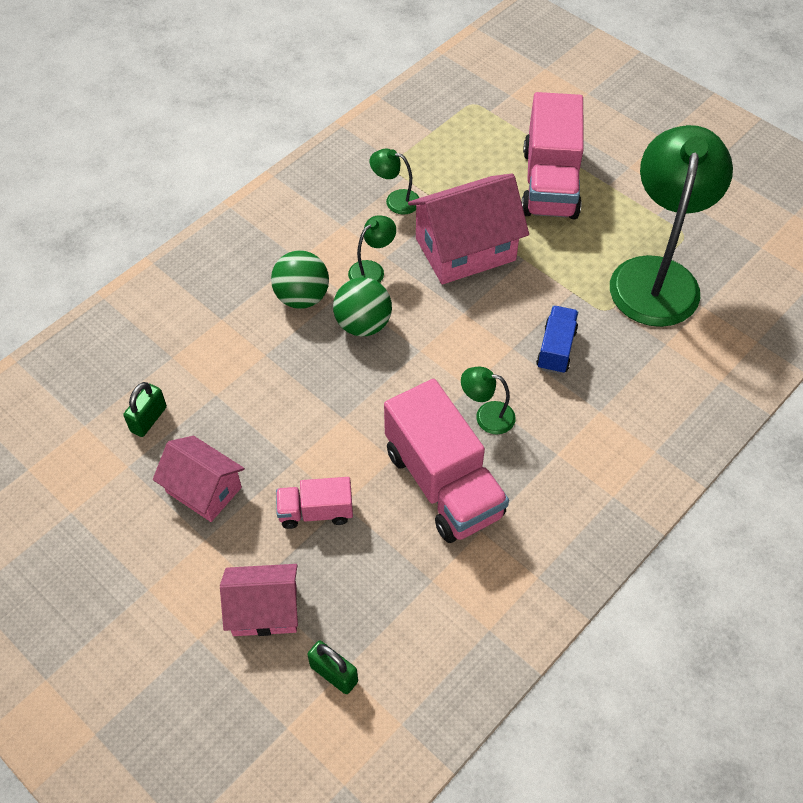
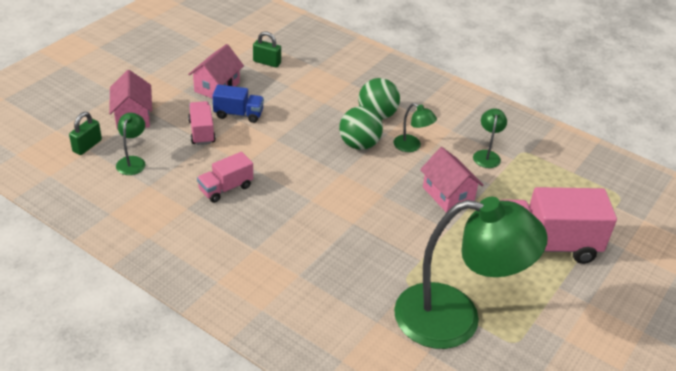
camera: 80 degrees right, 15 degrees down
(443, 483) = (225, 188): pink truck -> pink truck, size x0.51
(465, 249) = (448, 194): pink house -> pink house, size x0.63
(486, 416) = (286, 209): green lamp -> green lamp (132, 161)
(556, 349) = (357, 248): blue truck -> blue truck (238, 114)

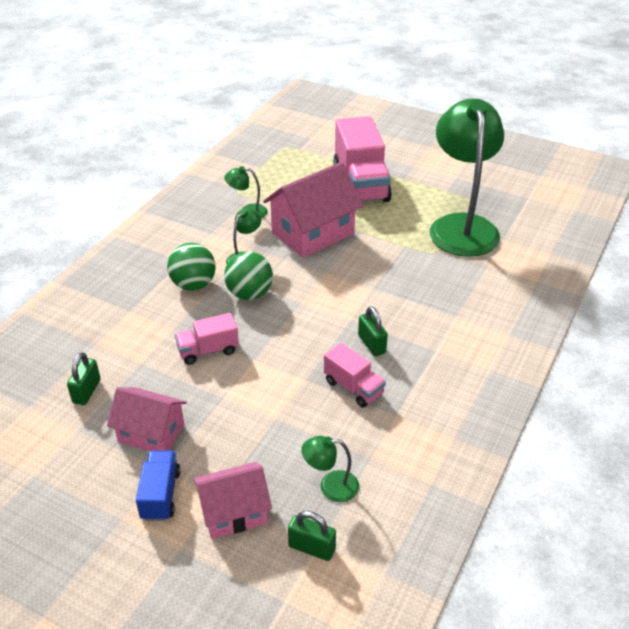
camera: 95 degrees left, 0 degrees up
(202, 132) = (254, 429): pink truck -> pink truck (208, 350)
(238, 114) = (210, 400): blue truck -> blue truck (160, 495)
(274, 208) = (372, 344): none -> green padlock
(448, 194) = (313, 233): pink house -> pink house, size x1.60

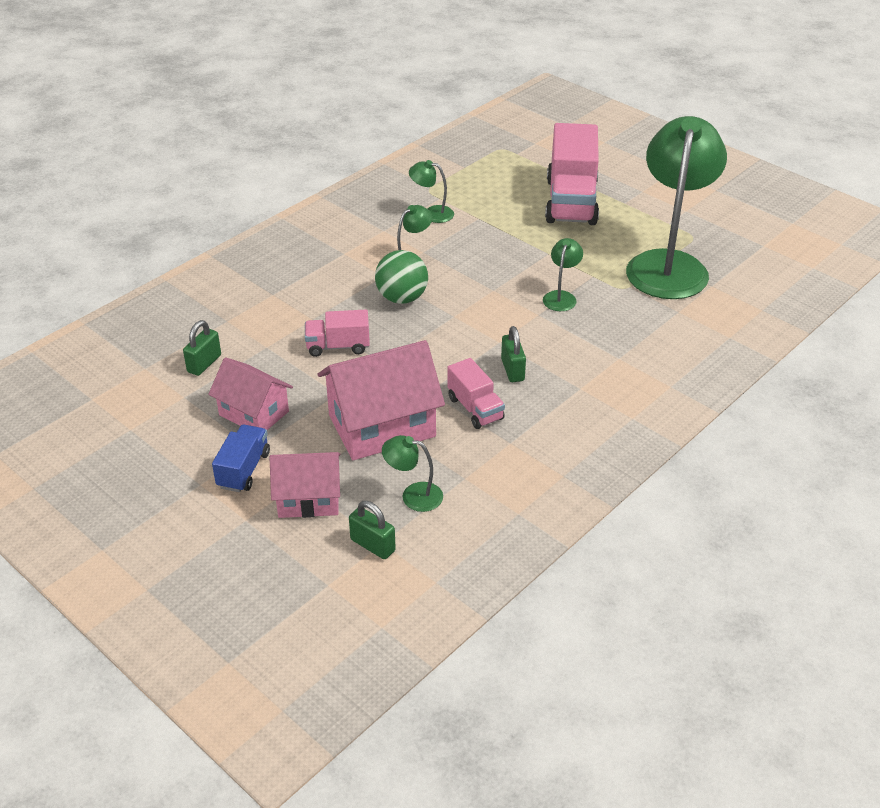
camera: 15 degrees right, 0 degrees up
(193, 285) = (346, 279): green ball -> none
(313, 233) = (495, 246): pink house -> pink house (382, 426)
(386, 269) = (561, 297): none -> green lamp

